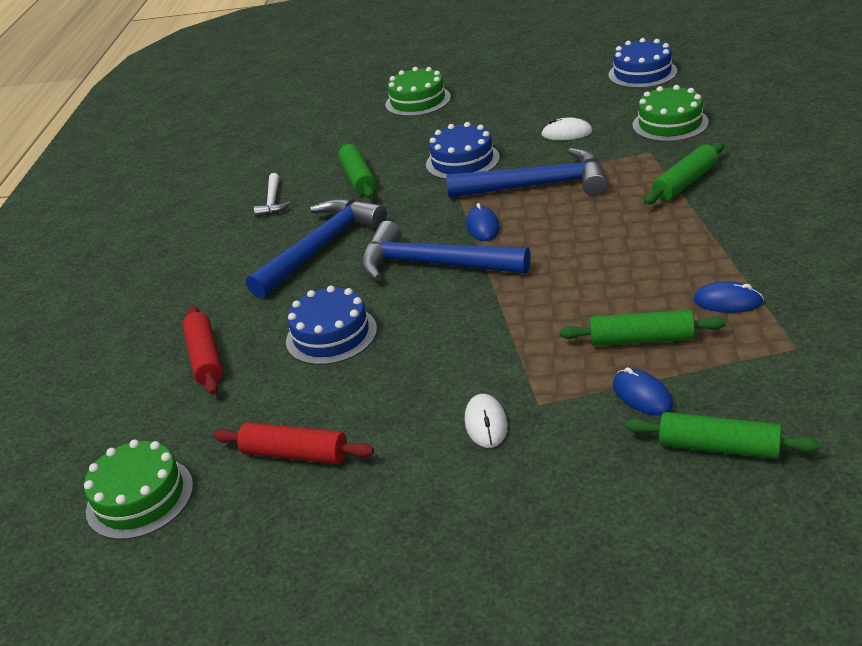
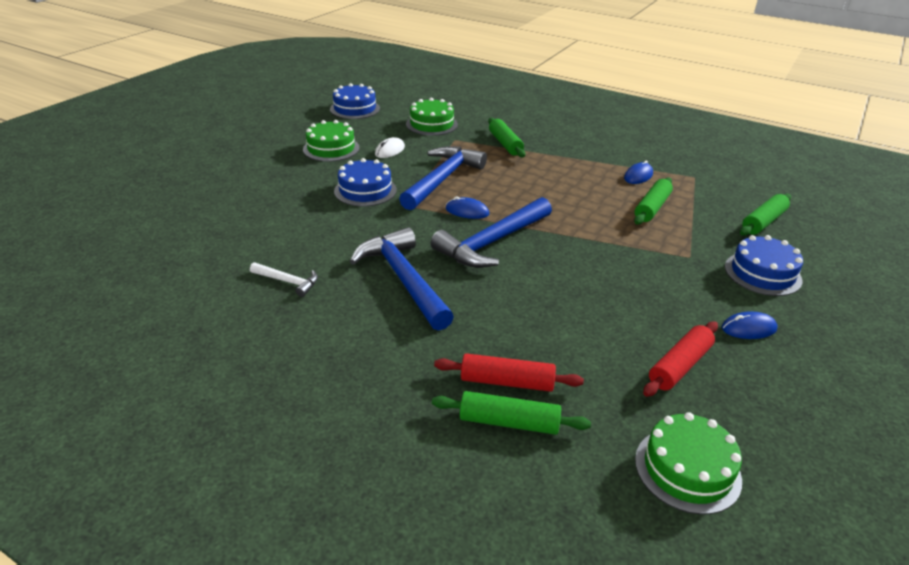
camera: 70 degrees left, 0 degrees up
(331, 335) = (538, 309): blue cake -> blue cake (762, 273)
(359, 178) = (319, 234): green rolling pin -> green rolling pin (509, 422)
(418, 101) = (238, 177): green cake -> green cake (331, 148)
(486, 423) = (697, 279): white mouse -> none
(642, 395) = (705, 225): blue mouse -> blue mouse (748, 328)

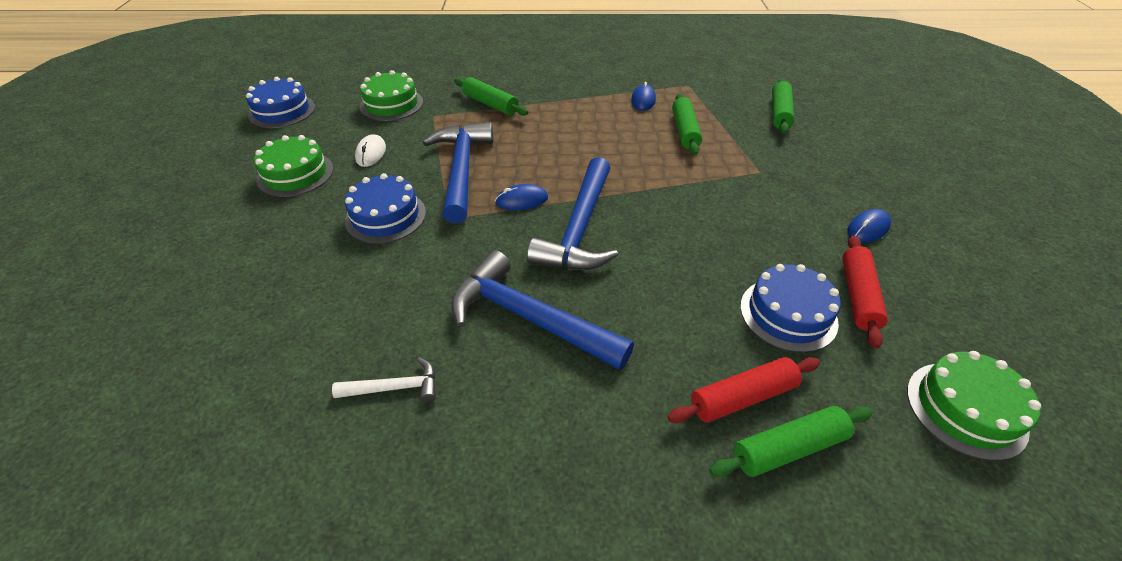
camera: 30 degrees left, 10 degrees up
(762, 273) = (826, 166): blue cake -> blue cake (788, 314)

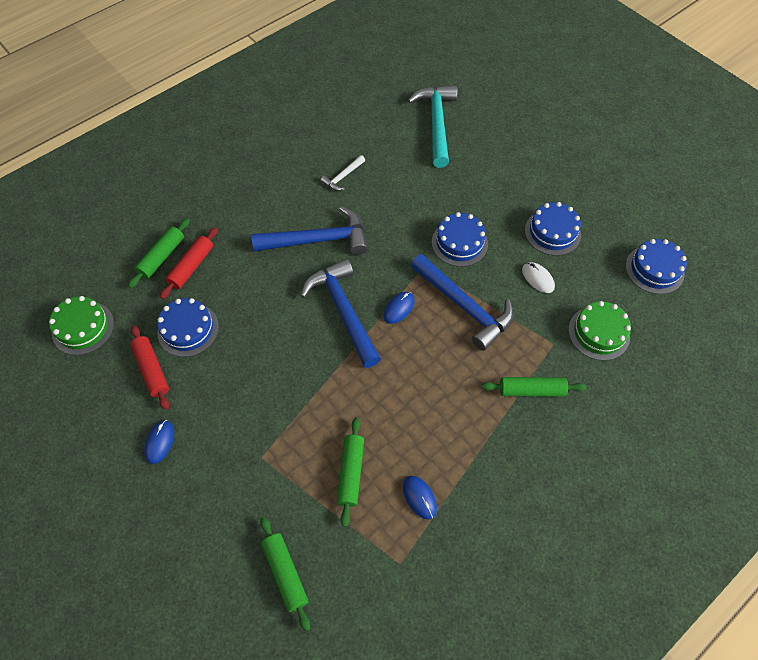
camera: 140 degrees right, 15 degrees up
(162, 377) = (436, 123): none -> turquoise hammer
(295, 174) = (552, 232): green cake -> blue cake
(685, 131) = (350, 473): green rolling pin -> green rolling pin turned 45 degrees clockwise

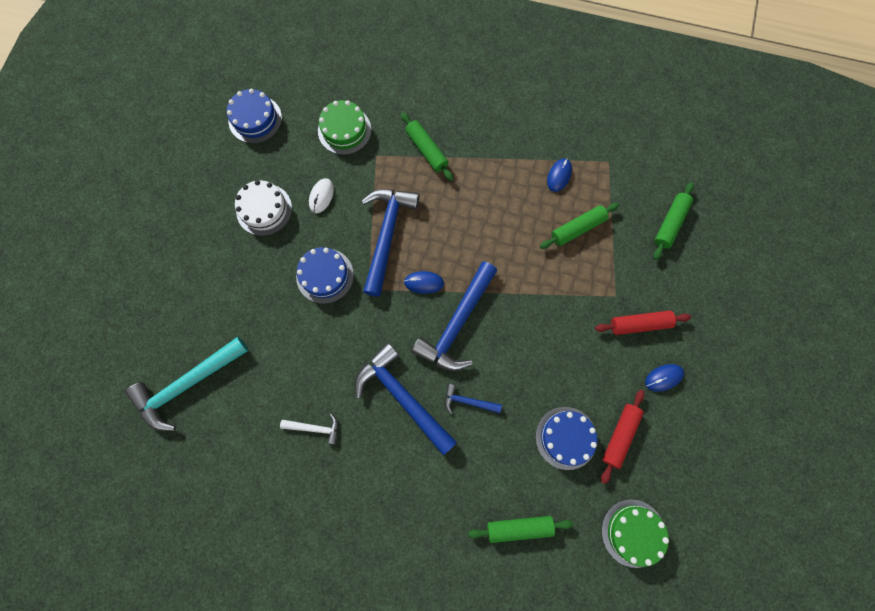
camera: 125 degrees left, 15 degrees up
(191, 267) = (508, 489): red rolling pin -> red rolling pin (639, 324)
(276, 280) = (468, 401): none -> blue hammer
(552, 232) = (264, 209): blue cake -> white cake

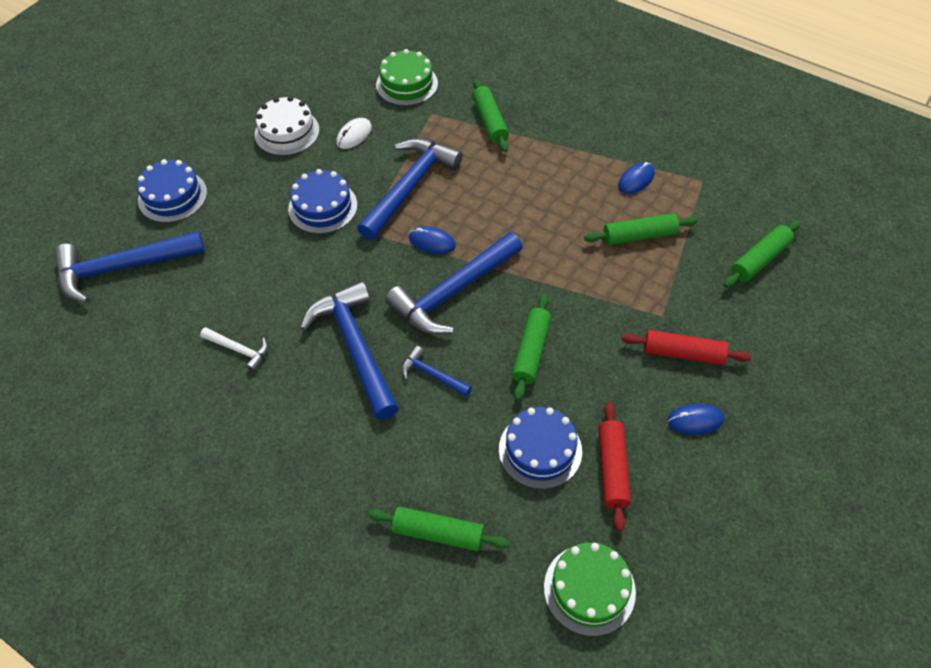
camera: 20 degrees right, 20 degrees down
(187, 385) = (122, 268): turquoise hammer -> blue hammer
(255, 119) = (317, 54): blue cake -> blue cake (172, 196)
(532, 357) = (531, 351): none -> green rolling pin
(620, 435) = (612, 469): red rolling pin -> red rolling pin turned 45 degrees counterclockwise

